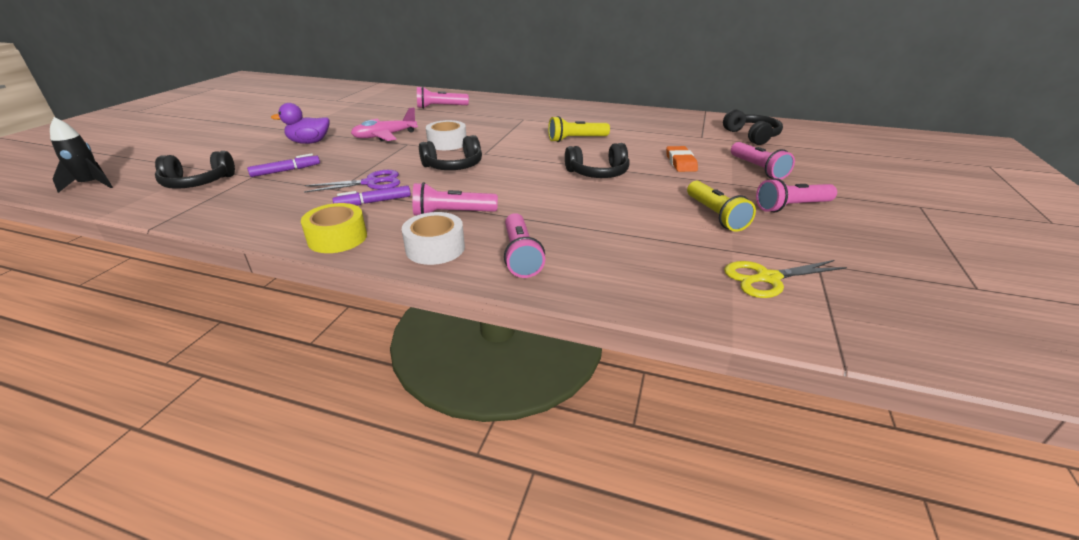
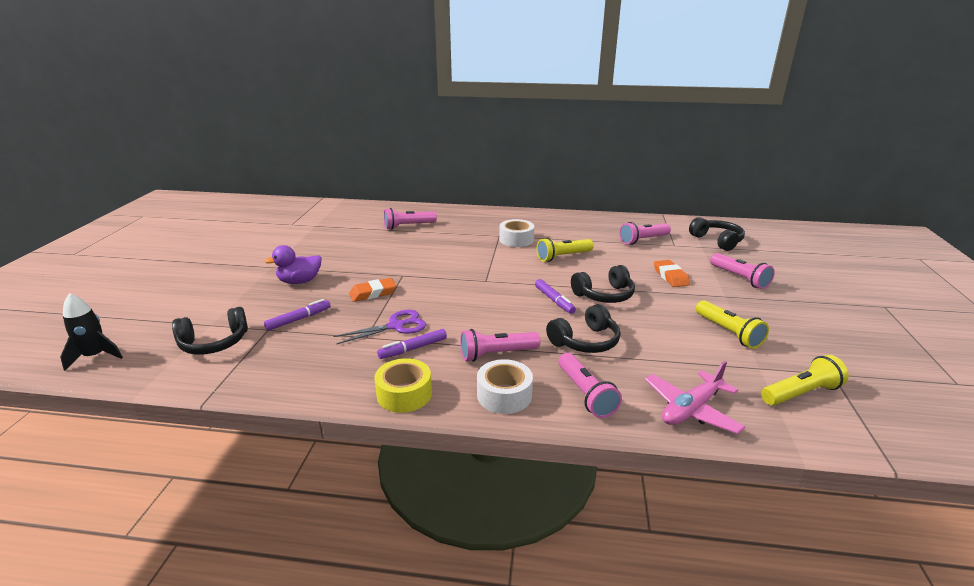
camera: 10 degrees left, 5 degrees down
(369, 156) = (373, 293): none -> orange eraser
(385, 136) = (374, 267): pink plane -> pink plane (691, 409)
(447, 143) = (442, 271): white tape -> white tape (516, 239)
(453, 166) = (465, 298): black headphones -> black headphones (585, 341)
(542, 174) = (554, 300): none -> purple marker
(768, 278) = (800, 393): yellow scissors -> yellow flashlight
(792, 207) = (786, 317): pink flashlight -> pink flashlight (643, 240)

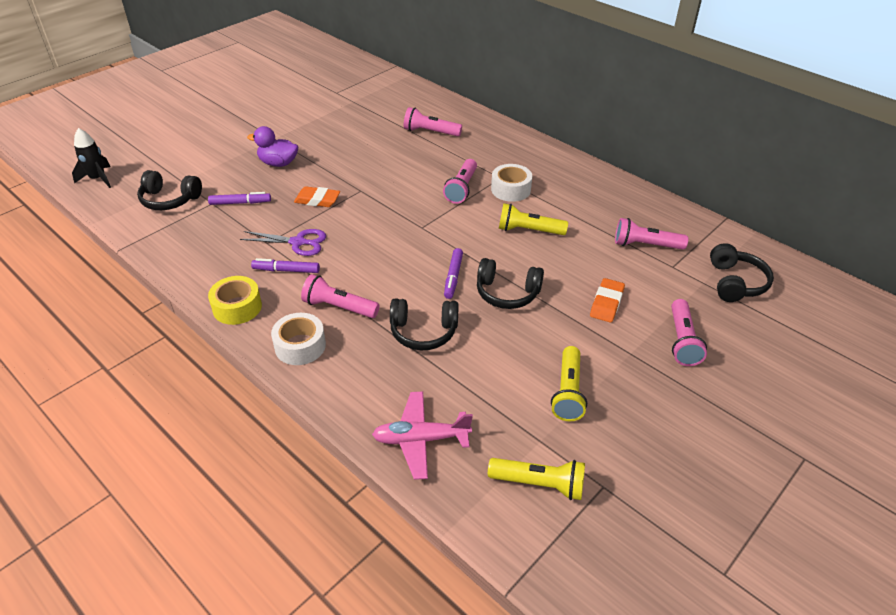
camera: 35 degrees right, 15 degrees up
(585, 394) = (358, 379): pink flashlight -> pink flashlight (462, 188)

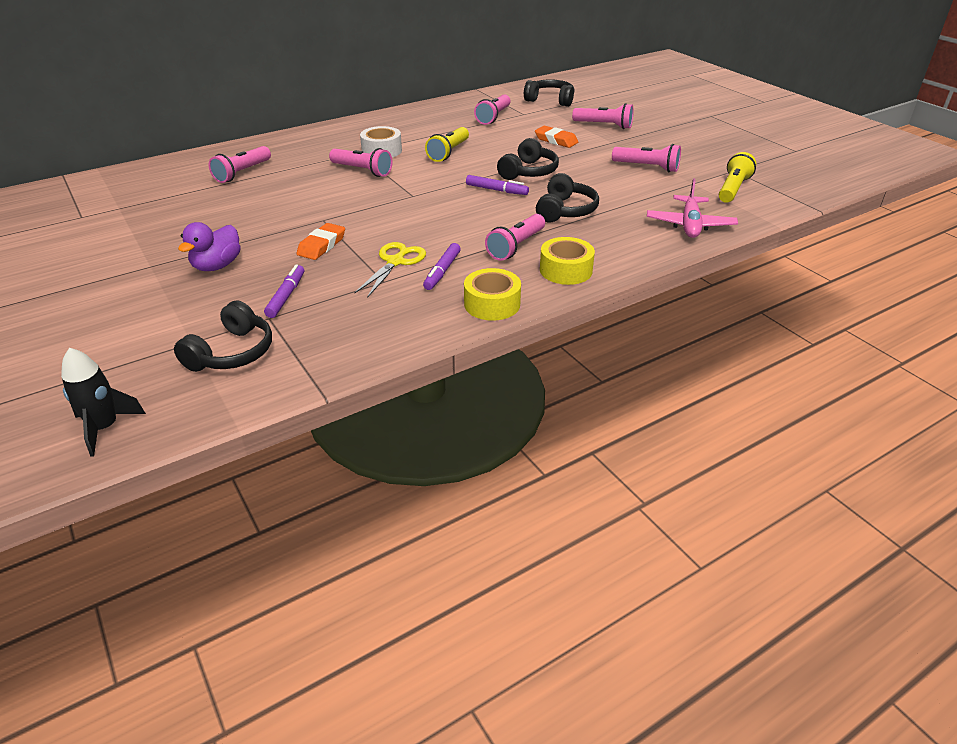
camera: 75 degrees left, 5 degrees down
(298, 242) = (395, 262): purple scissors -> yellow scissors
(300, 346) = (565, 270): white tape -> yellow tape
(568, 392) = (647, 167): yellow flashlight -> pink flashlight

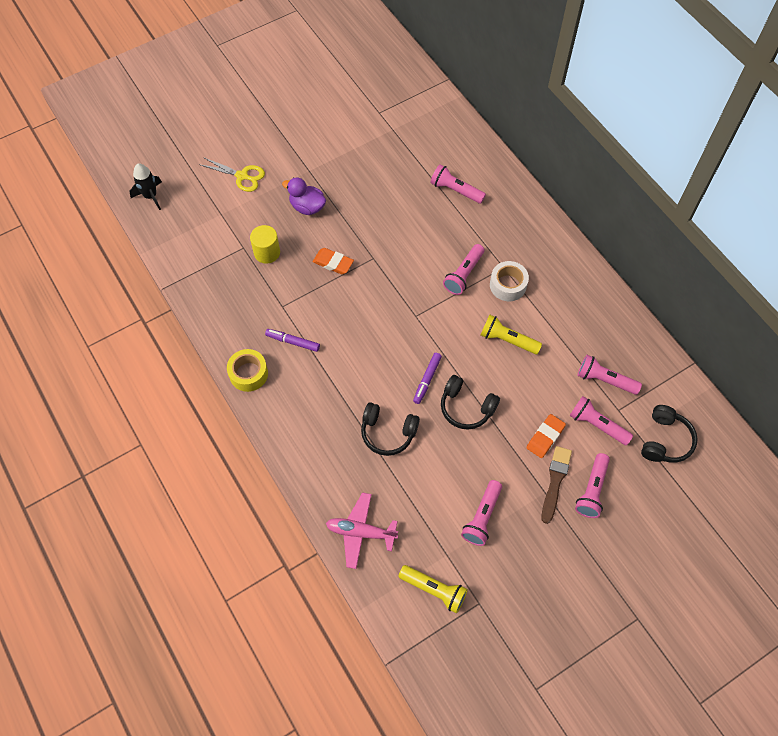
camera: 90 degrees right, 25 degrees up
(232, 353) = (208, 236): black headphones -> none
(286, 296) = (267, 252): purple marker -> yellow cylinder
(395, 262) = (307, 311): yellow scissors -> yellow scissors (242, 176)
(516, 246) = (327, 392): pink flashlight -> pink flashlight (597, 425)
(565, 270) = (290, 424): yellow tape -> none
(600, 138) = (555, 481): none -> brown brush

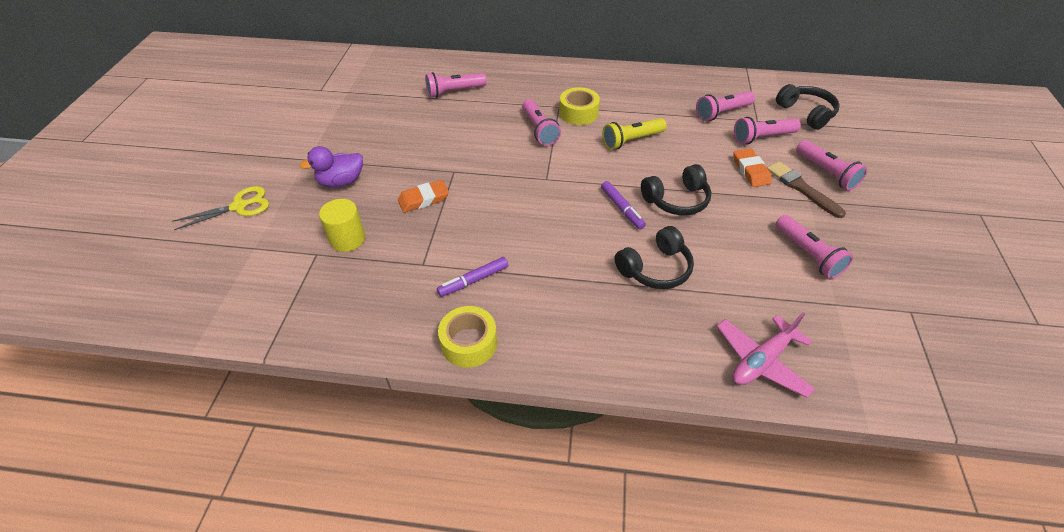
camera: 50 degrees left, 15 degrees down
(150, 196) = (141, 294): black rocket -> none
(434, 590) = (875, 338): yellow flashlight -> none
(508, 285) = (578, 113): white tape -> yellow tape

